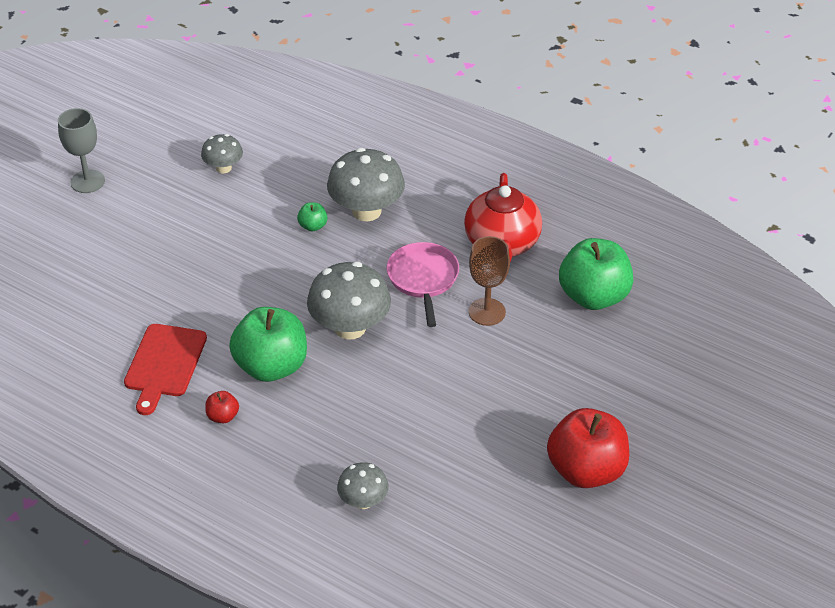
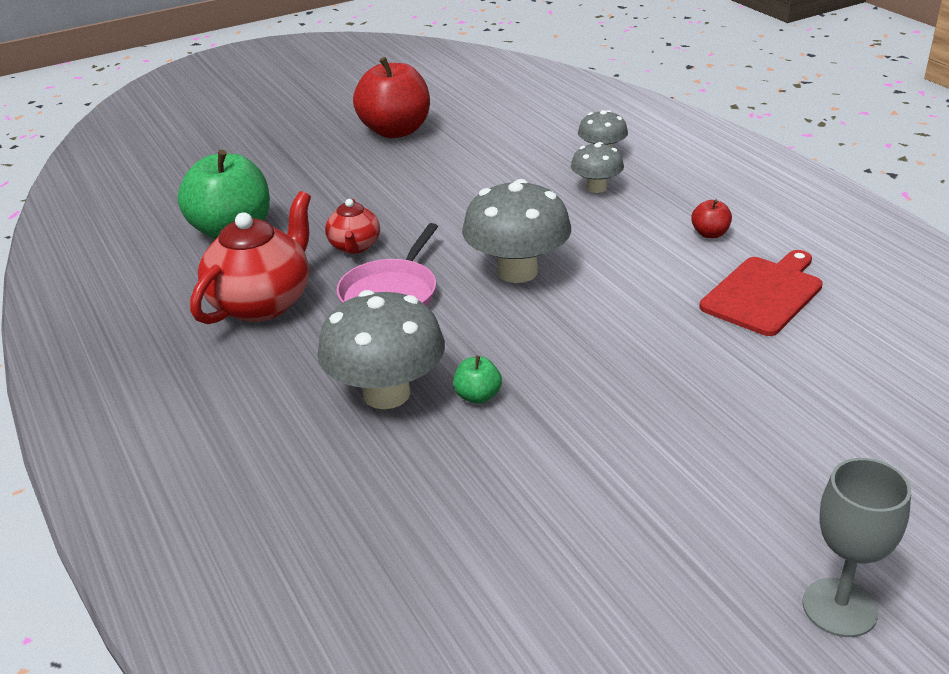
camera: 150 degrees left, 10 degrees down
(223, 168) = (561, 543): grey mushroom -> grey mushroom (596, 188)
(271, 366) = (632, 260): green apple -> none
(487, 312) = (354, 246): brown goblet -> red teapot

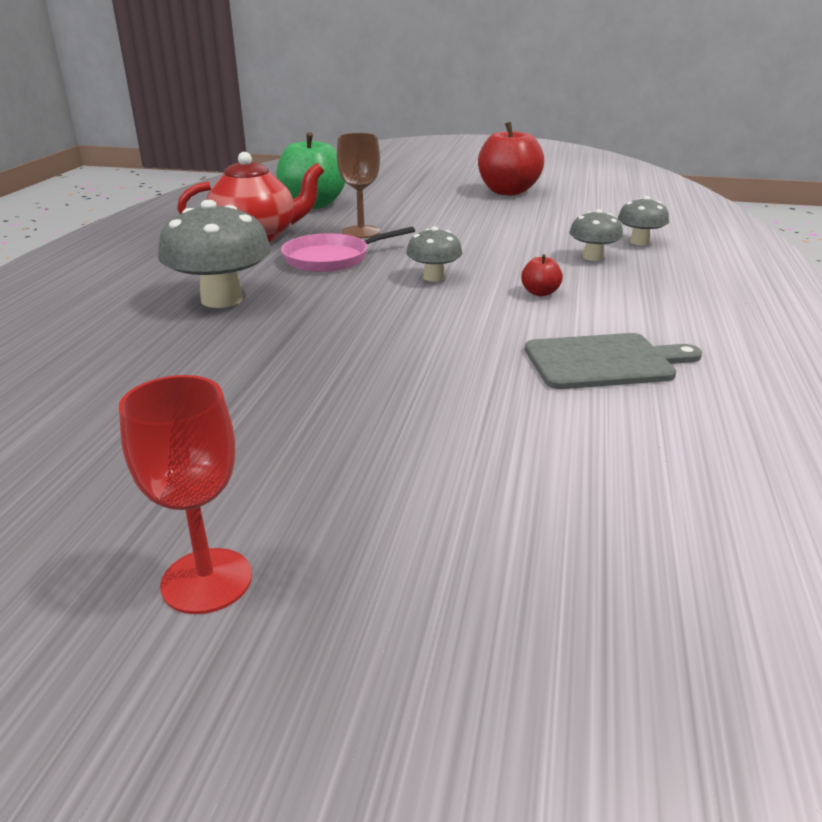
camera: 40 degrees right, 5 degrees down
(354, 246) = (361, 232): red teapot -> brown goblet
(478, 396) = (266, 323): green apple -> none
(517, 271) = (433, 277): grey mushroom -> grey mushroom, size x0.56
(710, 234) = (634, 311): red apple -> red apple (540, 293)
(764, 293) = (604, 361): red cutting board -> grey cutting board
(839, 607) = (207, 580): grey goblet -> red goblet

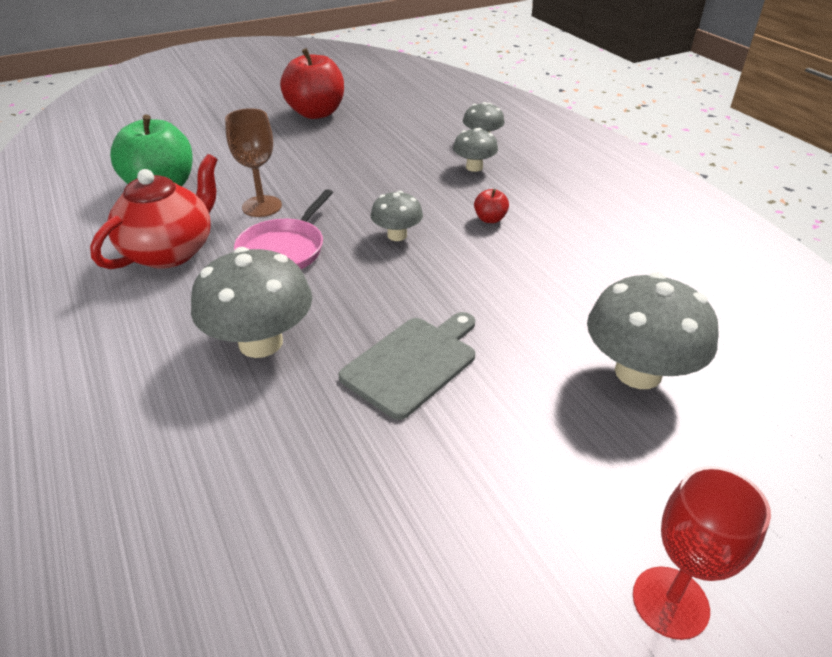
camera: 40 degrees left, 10 degrees up
(482, 437) = (638, 372): none -> grey mushroom
(604, 361) = (610, 267): grey cutting board -> grey cutting board (412, 363)

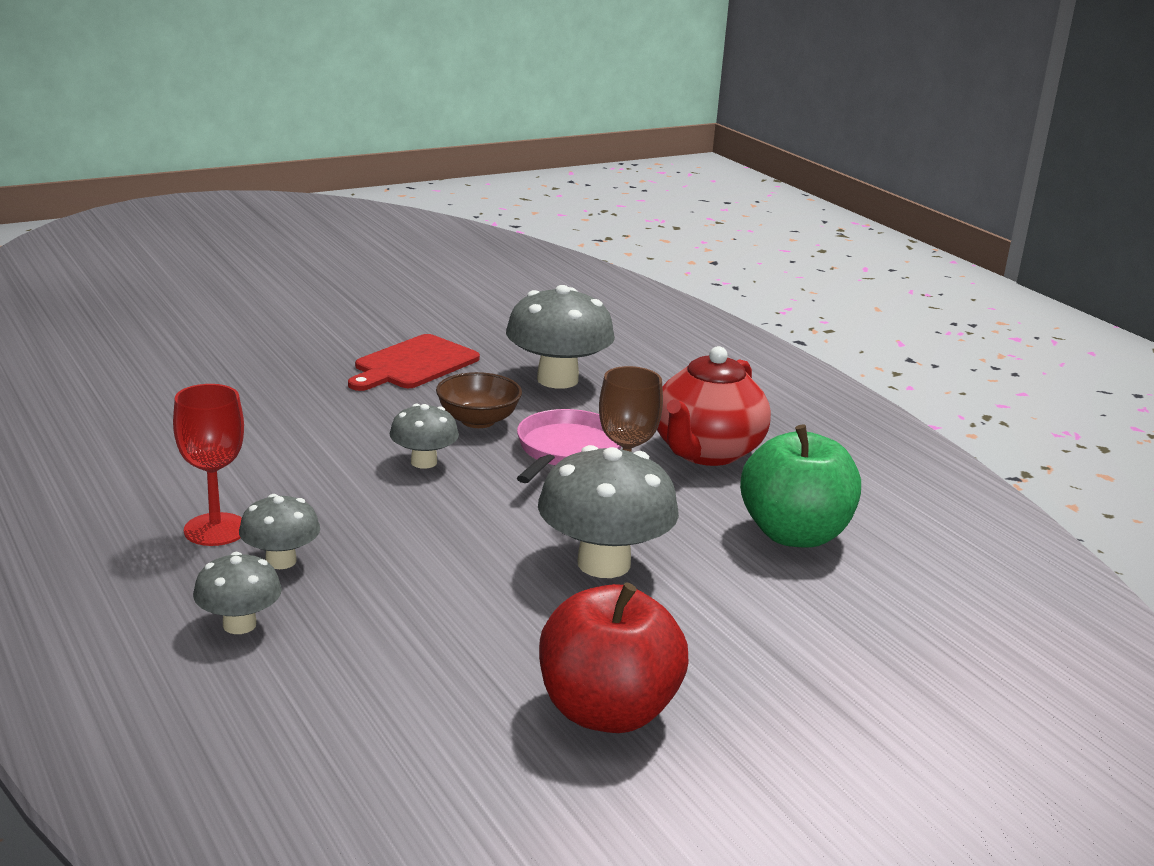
camera: 175 degrees right, 15 degrees down
(351, 280) = (478, 420): none -> brown bowl
(412, 363) = (413, 364): grey cutting board -> red cutting board
(490, 219) = (289, 478): red apple -> none
(638, 372) = (210, 353): grey mushroom -> grey mushroom (603, 563)
(670, 602) = (273, 281): red goblet -> red goblet (215, 529)

